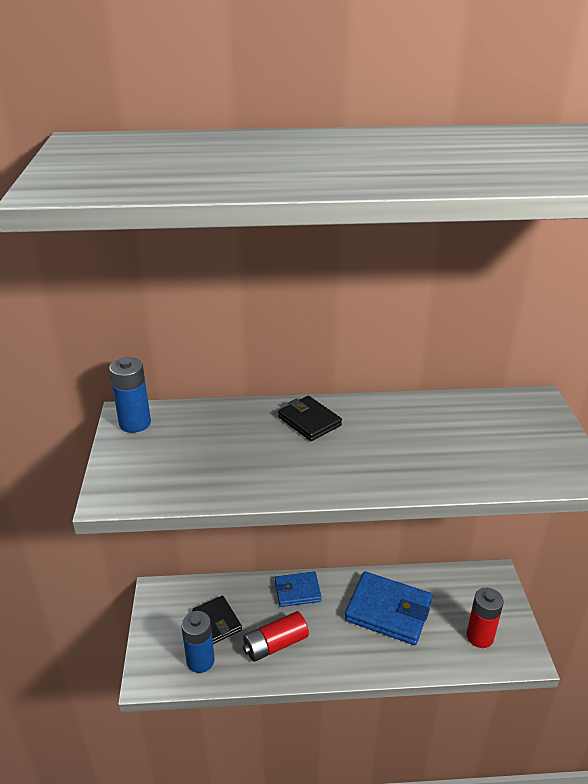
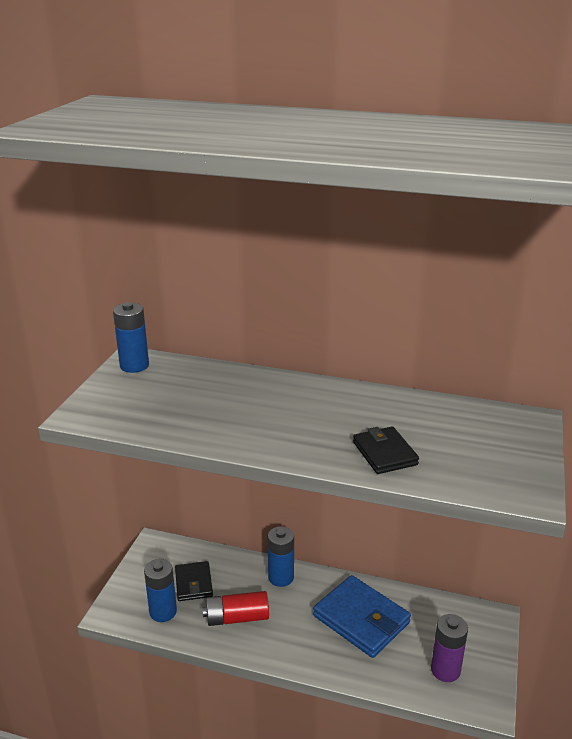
camera: 20 degrees right, 5 degrees down
(297, 591) = (281, 577): blue wallet -> blue battery
(309, 421) = (286, 393): black wallet -> black wallet (385, 453)
(480, 637) = (445, 670): red battery -> purple battery

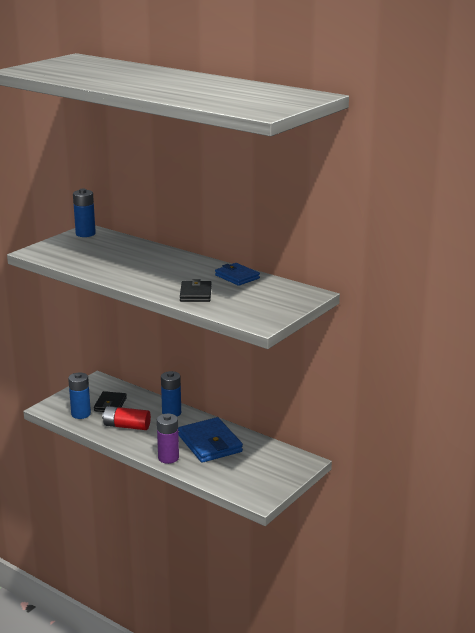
camera: 20 degrees right, 5 degrees down
(409, 407) = (237, 277): none -> blue wallet
(445, 670) = (246, 478): purple battery -> purple battery (168, 458)

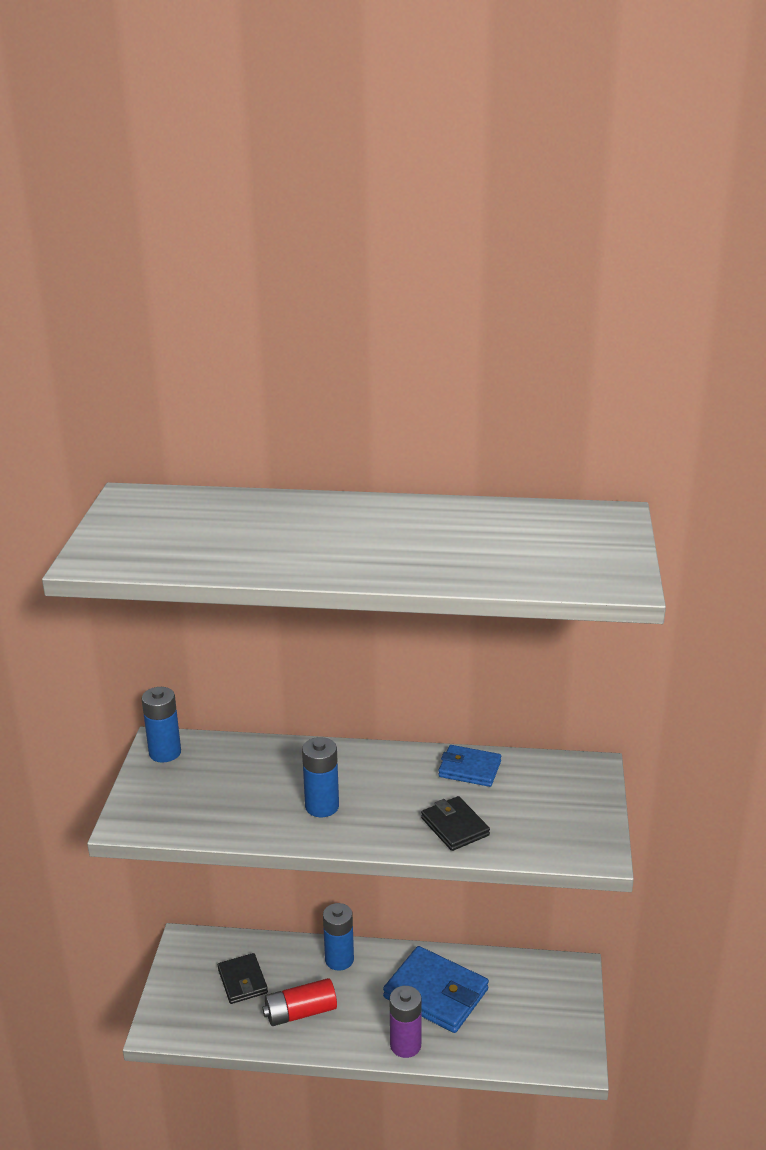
camera: 30 degrees left, 5 degrees up
(81, 414) = (216, 1018): blue battery -> blue battery (322, 806)

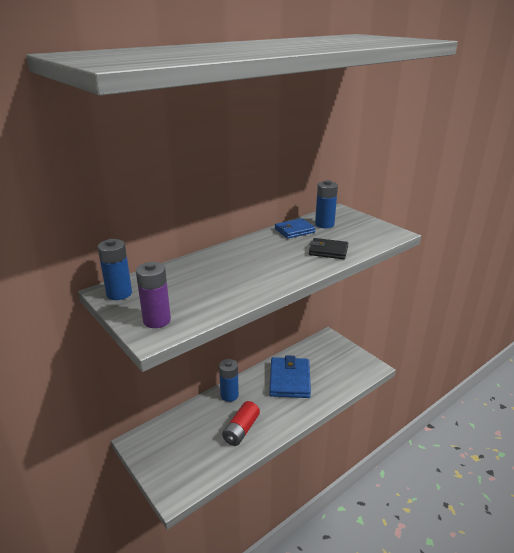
camera: 45 degrees left, 0 degrees up
(242, 981) = (193, 437): black wallet -> none
(322, 806) = (255, 273): blue battery -> blue battery (324, 224)
(405, 1045) = (305, 408): purple battery -> purple battery (157, 320)
(436, 993) = (290, 380): blue wallet -> blue wallet turned 75 degrees counterclockwise

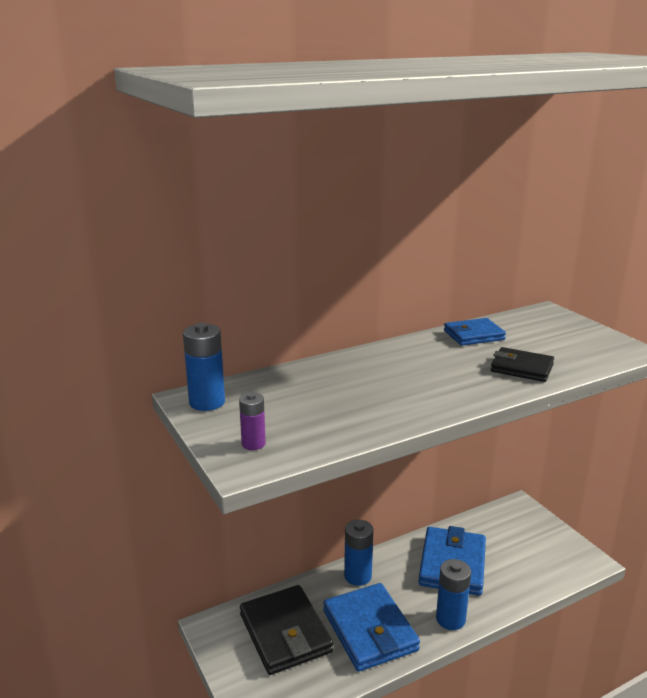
camera: 10 degrees right, 5 degrees down
(157, 320) = (253, 444): purple battery -> purple battery, size x0.60
(185, 439) = (285, 633): none -> black wallet
(241, 430) = (369, 630): red battery -> blue wallet
(324, 224) = (521, 329): blue battery -> blue battery (450, 619)

